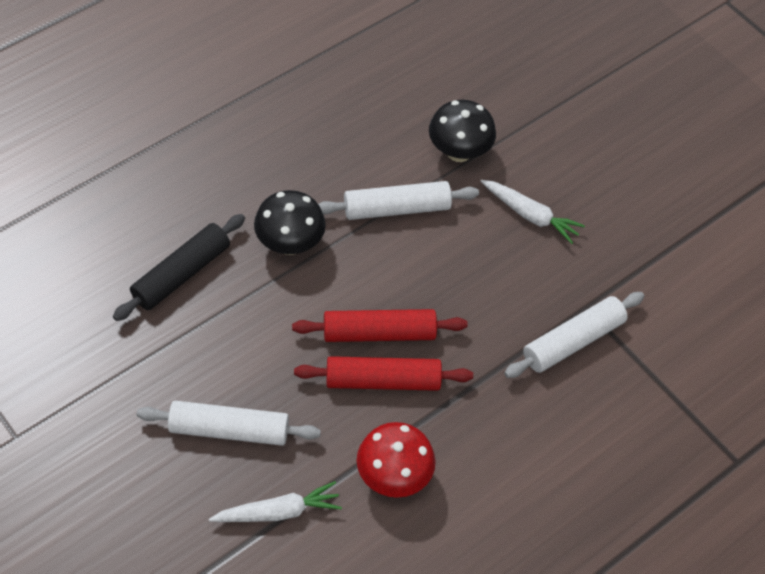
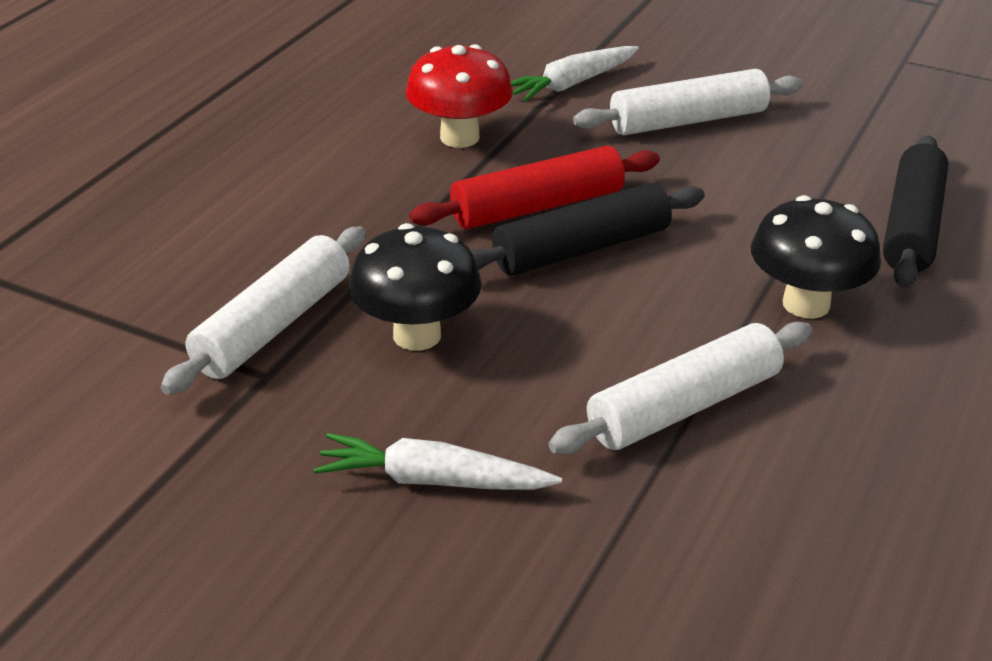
camera: 160 degrees right, 20 degrees down
(379, 333) = (581, 249): red rolling pin -> black rolling pin
(459, 152) = (644, 545): black mushroom -> black mushroom (417, 335)

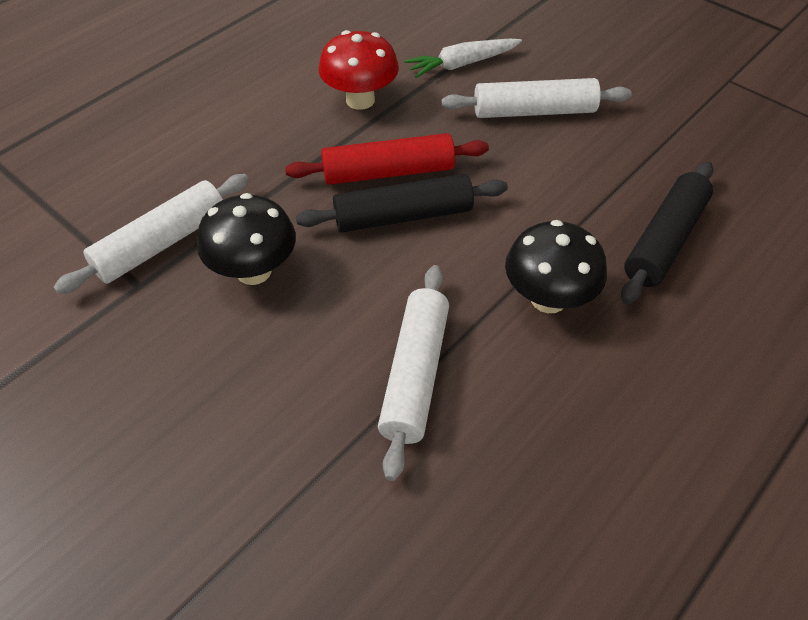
camera: 15 degrees right, 15 degrees up
(432, 480) = (209, 401): white carrot -> none
(684, 406) = (415, 374): white rolling pin -> white rolling pin turned 60 degrees counterclockwise

